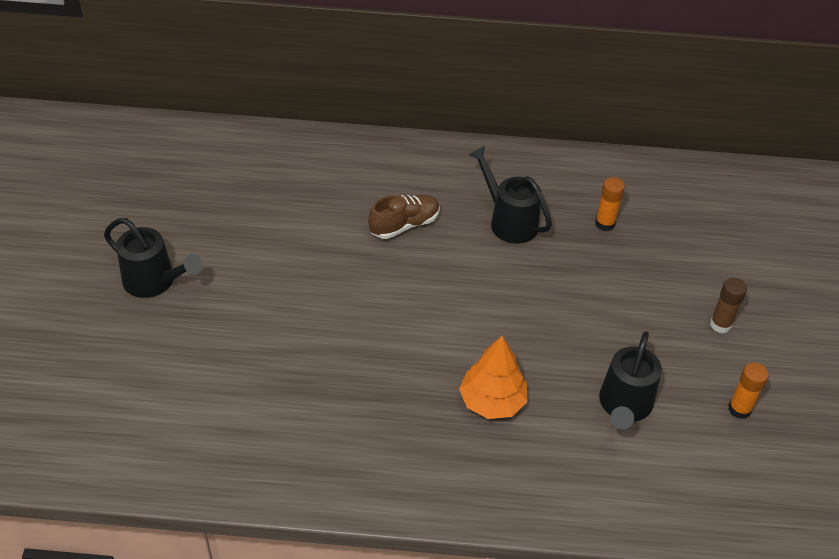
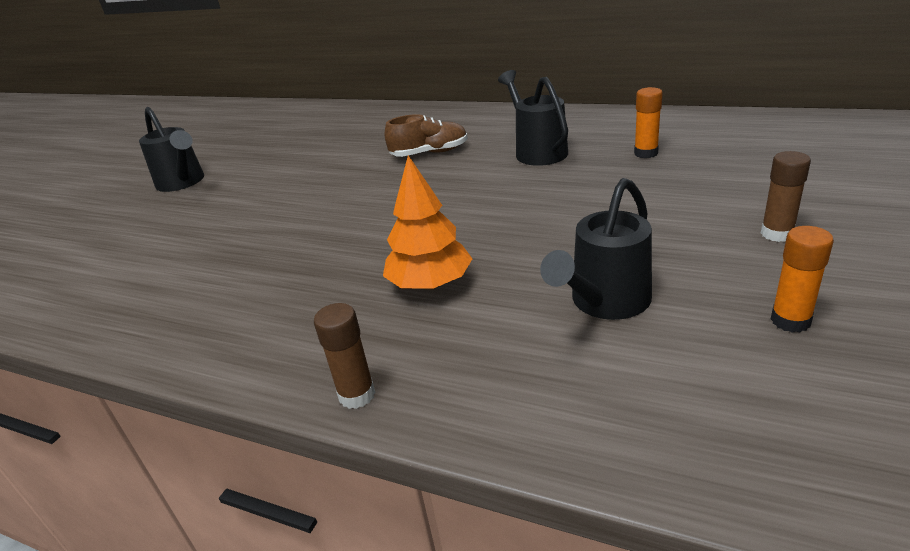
camera: 25 degrees right, 15 degrees down
(493, 510) = (357, 395): none -> brown glue stick

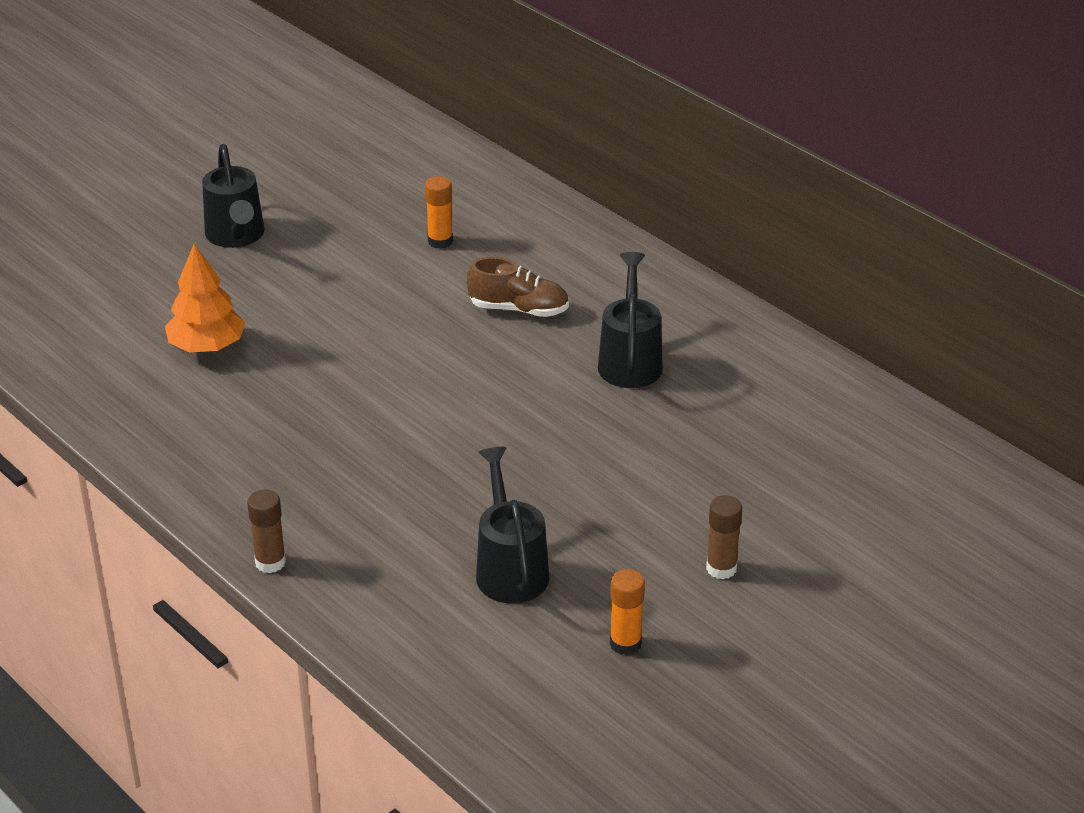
camera: 20 degrees right, 5 degrees up
(430, 284) = (390, 488): orange tree -> orange tree (207, 346)
(604, 303) = (509, 568): black watering can -> black watering can turned 105 degrees clockwise
(646, 153) = (732, 417): orange glue stick -> orange glue stick (440, 241)

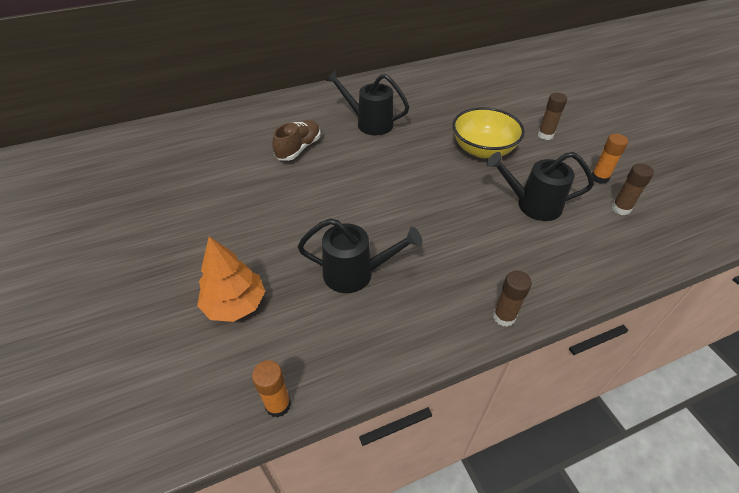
camera: 70 degrees left, 10 degrees up
(236, 236) = (110, 258): black watering can -> black watering can (356, 273)
(440, 241) = (207, 163): orange glue stick -> orange glue stick (278, 405)
(552, 671) = (621, 208): none -> brown glue stick
(629, 498) = (483, 149): none -> yellow bowl

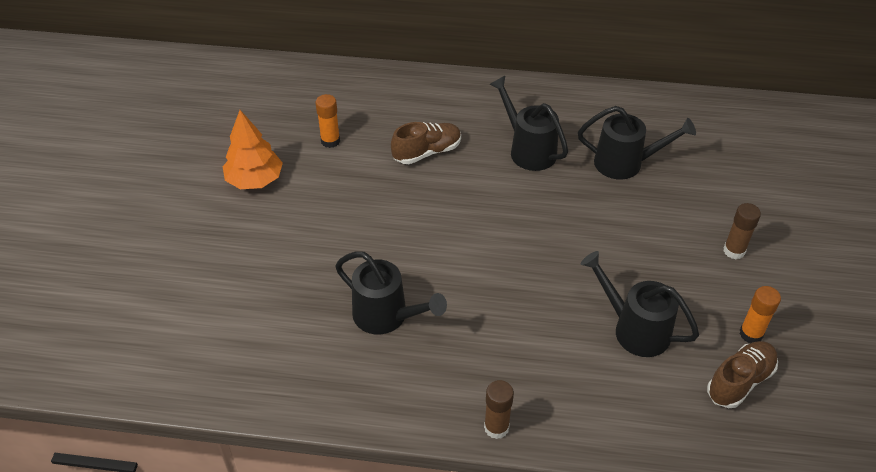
camera: 30 degrees right, 0 degrees up
(235, 304) = (261, 295): orange tree -> orange tree (254, 180)
(278, 405) = (242, 399): orange glue stick -> orange glue stick (330, 141)
(438, 110) = (626, 163): none -> black watering can
(483, 149) = (636, 238): yellow bowl -> none
(621, 208) = (739, 381): brown glue stick -> brown shoe

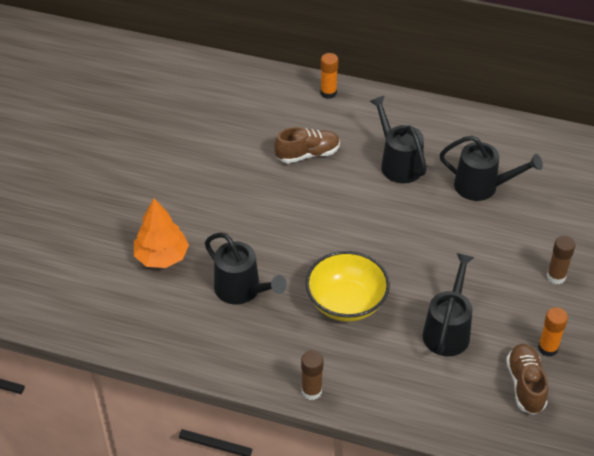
camera: 10 degrees right, 0 degrees up
(254, 180) = (154, 160): orange tree -> orange tree (161, 257)
(330, 141) = (225, 134): orange glue stick -> orange glue stick (328, 93)
(511, 314) = (346, 303): none -> yellow bowl
(634, 329) = (448, 330): black watering can -> black watering can turned 60 degrees clockwise
(739, 381) = (525, 385): brown shoe -> brown shoe turned 60 degrees counterclockwise

